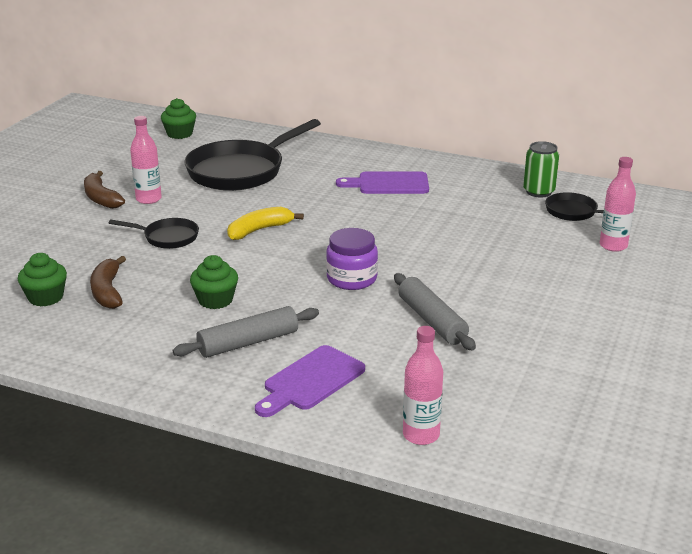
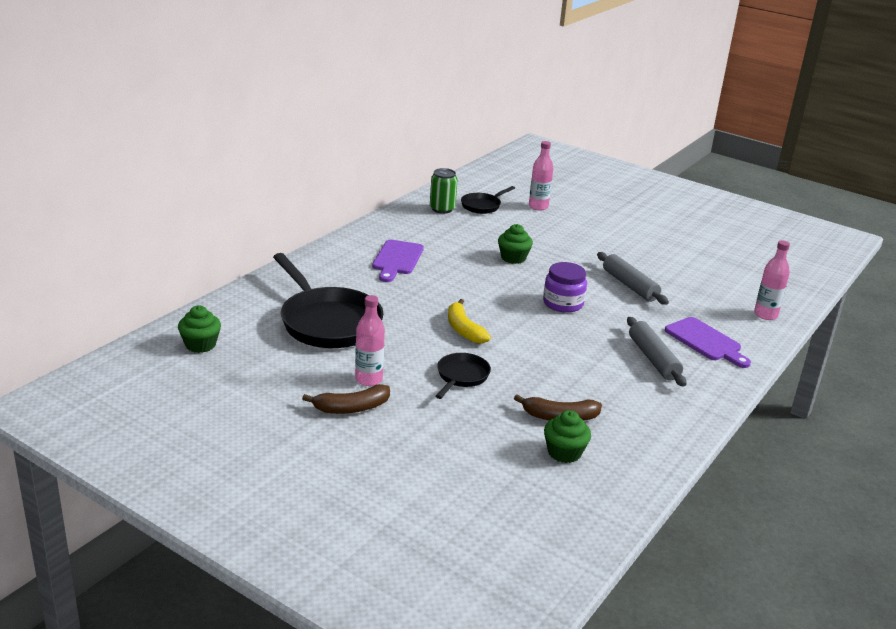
camera: 80 degrees left, 0 degrees up
(215, 300) = (585, 365): green cupcake -> green cupcake (513, 258)
(432, 320) = (630, 285): grey rolling pin -> grey rolling pin turned 75 degrees clockwise

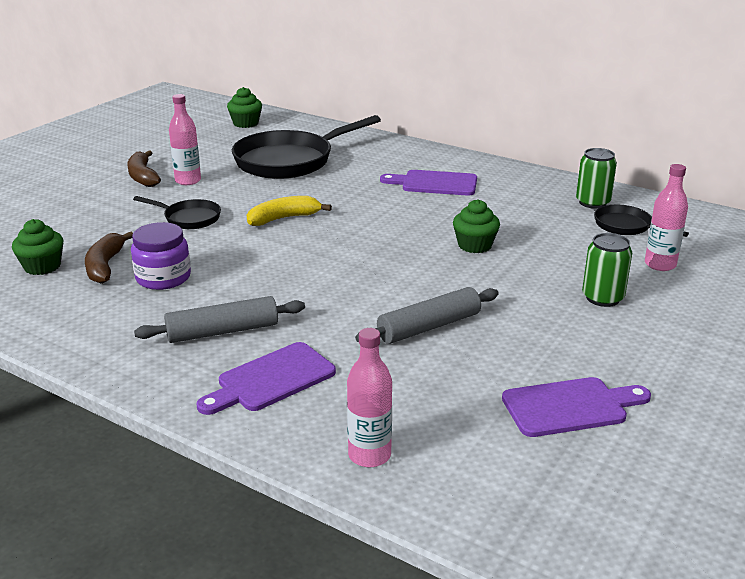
camera: 90 degrees right, 0 degrees up
(563, 303) = (359, 275): purple jar -> purple jar (163, 278)
(583, 230) = (602, 298): none -> green can
(701, 257) = (570, 407): none -> purple cutting board

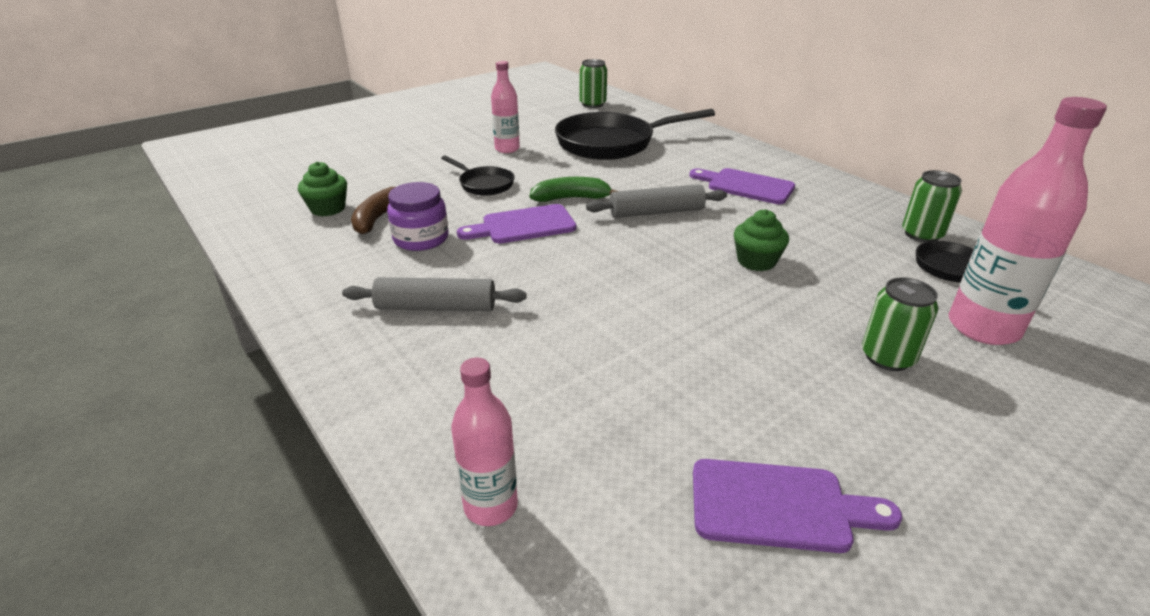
camera: 20 degrees right, 5 degrees up
(143, 177) = (471, 140): brown banana -> none
(246, 123) = (592, 104): green cupcake -> green can
(271, 379) = (447, 375): purple cutting board -> purple cutting board (523, 225)
(284, 218) = (571, 198): yellow banana -> green banana
(429, 327) = (654, 349): grey rolling pin -> grey rolling pin (656, 212)
(660, 264) = (983, 328): pink bottle -> pink bottle, size x1.69

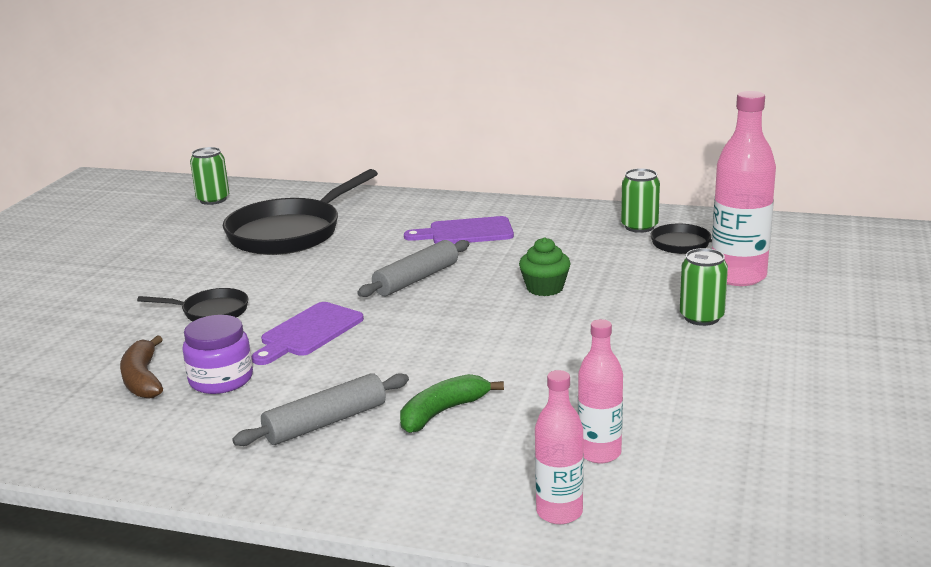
camera: 35 degrees left, 10 degrees down
(328, 209) = (65, 393): green cupcake -> none
(507, 149) = (183, 272): pink bottle -> pink bottle (599, 453)
(571, 198) = (321, 294): green banana -> green banana (443, 412)
(778, 506) = (729, 425): purple cutting board -> none

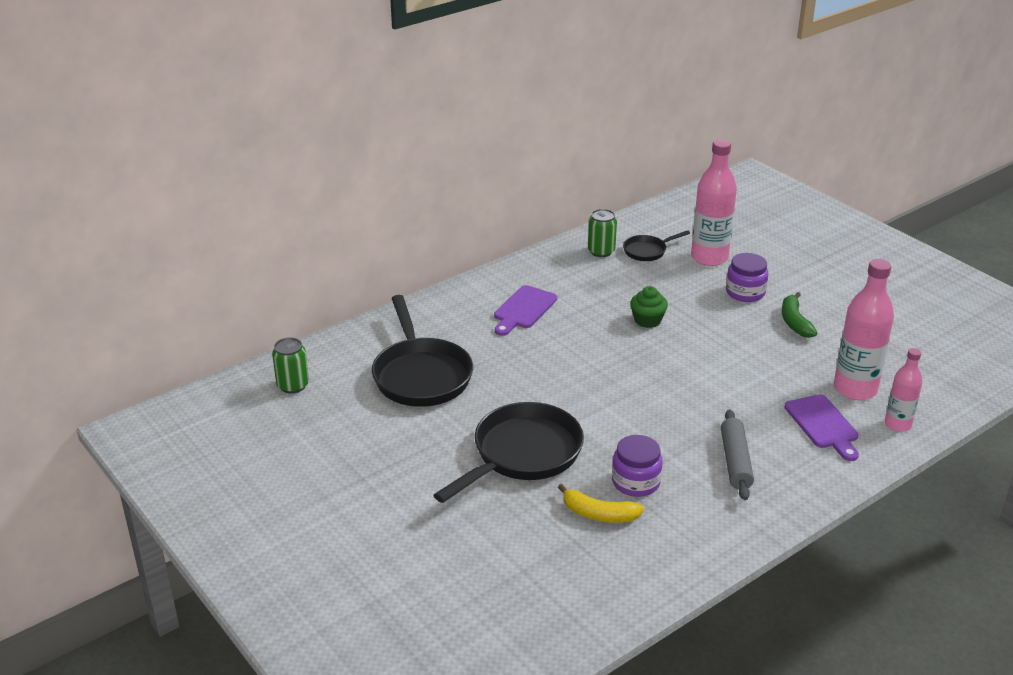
camera: 55 degrees left, 10 degrees up
(143, 379) = (598, 514): brown banana -> yellow banana
(211, 312) = (522, 454): black pan -> black pan, size x2.01
(308, 332) = (605, 426): purple cutting board -> purple cutting board (823, 425)
(416, 279) = (575, 357): grey rolling pin -> none
(443, 412) = (764, 418): green banana -> green banana (794, 322)
(599, 453) = (855, 389): pink bottle -> pink bottle, size x1.69
(701, 317) = (745, 292): green can -> purple jar

